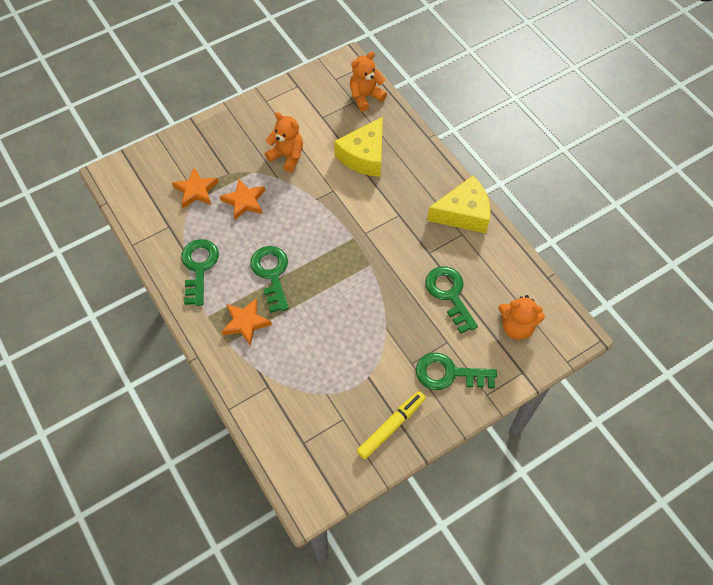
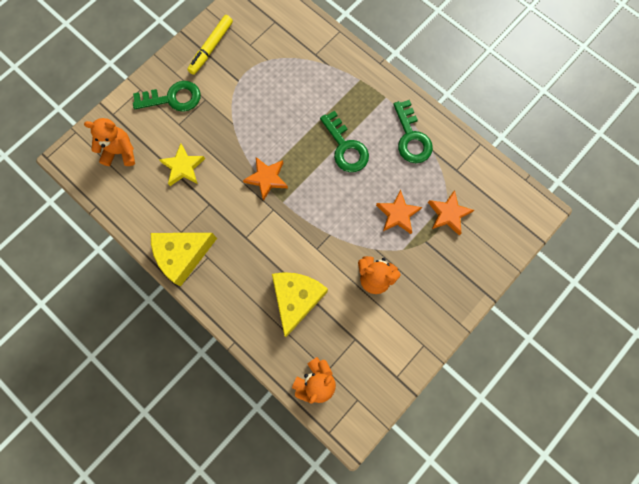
camera: 165 degrees right, 15 degrees up
(246, 323) = (351, 99): orange star -> orange star (267, 178)
(449, 295) = (183, 167): green key -> yellow star

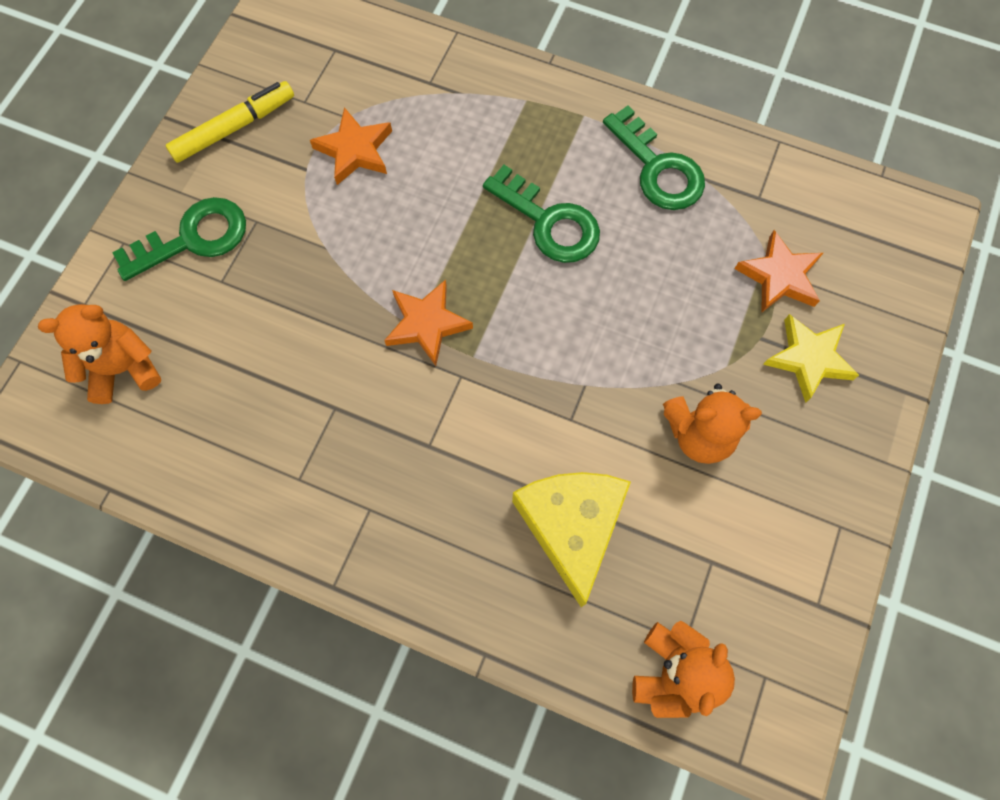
camera: 20 degrees left, 5 degrees down
(182, 255) = (318, 523): yellow cheese -> none
(183, 167) = (258, 356): yellow star -> yellow star (808, 359)
(211, 48) = (234, 128): yellow marker -> yellow marker turned 135 degrees counterclockwise
(398, 214) = (691, 307): orange star -> orange star (355, 150)

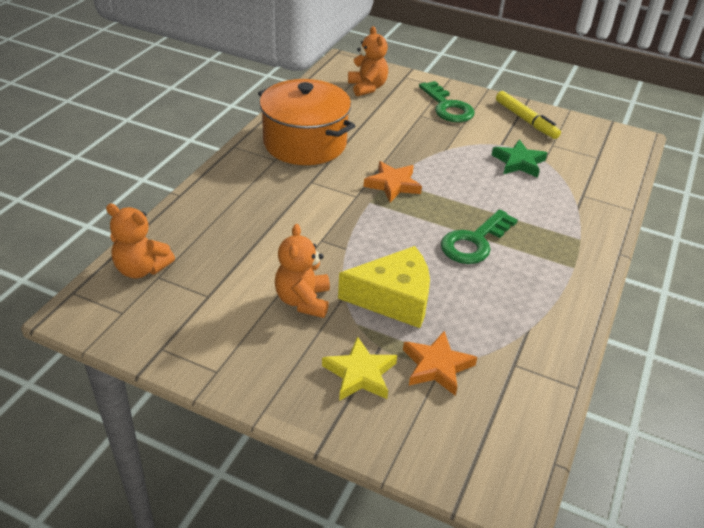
camera: 90 degrees right, 30 degrees down
(317, 464) = (305, 143): none -> orange pot
(355, 150) = (518, 162): orange star -> green star
(571, 526) = (248, 234): yellow cheese -> yellow cheese (394, 298)
(657, 168) = (532, 303): green key -> none

